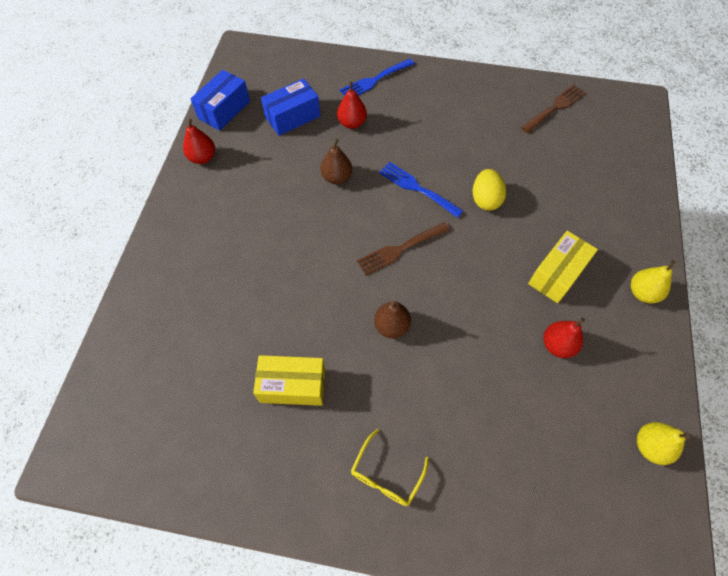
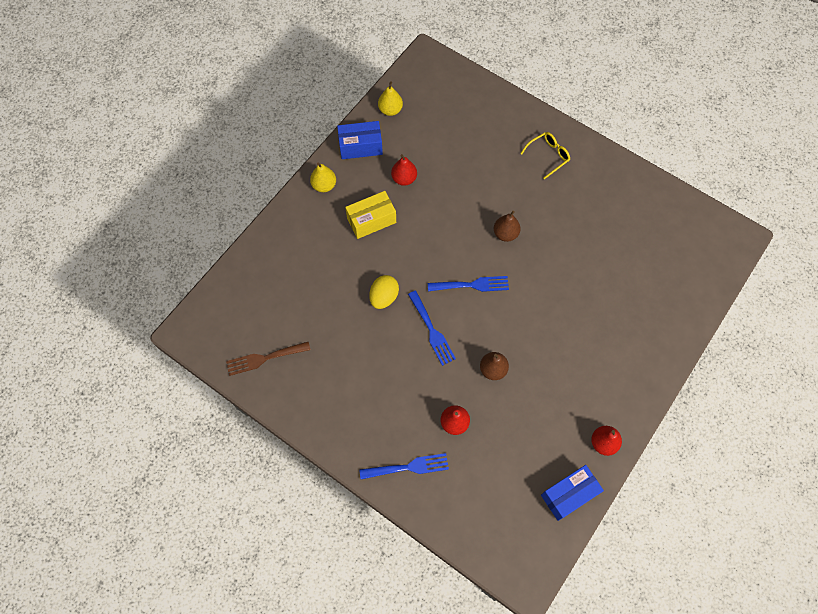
camera: 155 degrees left, 5 degrees up
(292, 117) = (506, 455): blue box -> blue box (360, 146)
(293, 385) = (586, 224): yellow box -> none
(400, 249) = (472, 285): brown fork -> blue fork

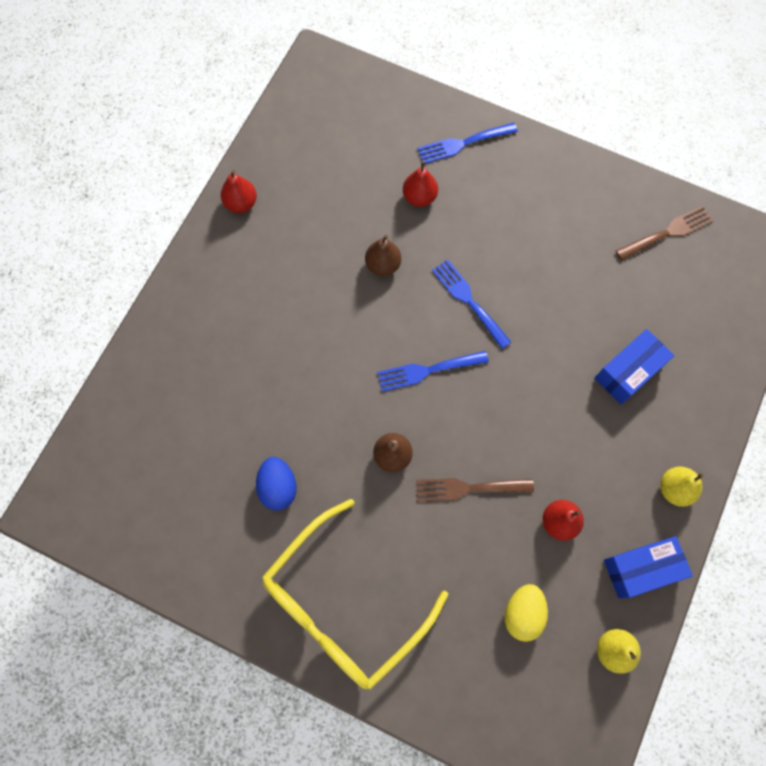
camera: 170 degrees right, 5 degrees up
(371, 220) = (588, 443): yellow box -> none
(384, 297) = (541, 334): yellow egg -> yellow egg (523, 613)
(458, 206) = (468, 488): none -> brown fork
(548, 156) = (343, 605): yellow glasses -> yellow glasses, size x2.31
(569, 494) = (278, 144): blue box -> blue box (628, 372)
(584, 227) = (278, 487): none -> blue egg

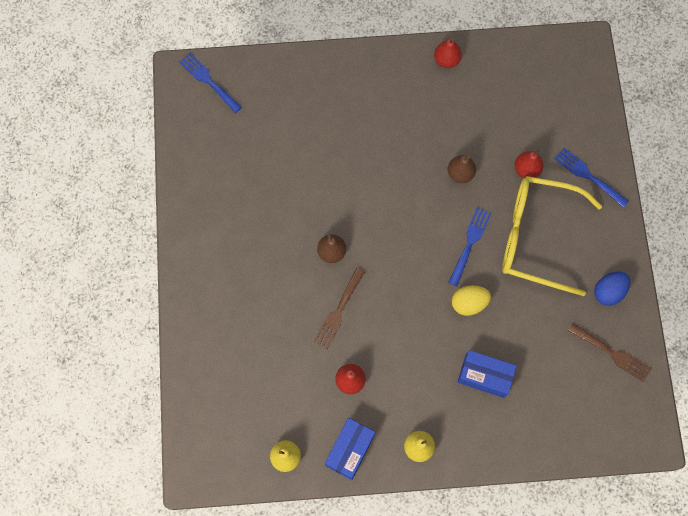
camera: 60 degrees right, 0 degrees up
(278, 487) = (270, 194): blue egg -> blue egg (608, 292)
(343, 605) = (220, 274): yellow glasses -> yellow glasses (536, 237)
(427, 371) = (403, 243): blue fork -> blue fork (208, 81)
(468, 488) = (338, 311): brown fork -> brown fork turned 120 degrees counterclockwise
(523, 613) = (277, 387): yellow egg -> yellow egg (469, 303)
(641, 568) = (350, 450): blue box -> blue box turned 75 degrees clockwise

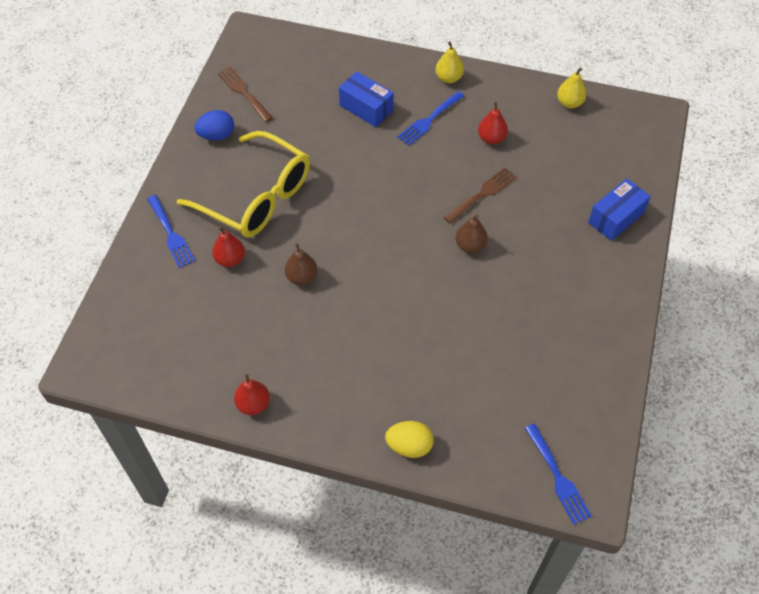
camera: 160 degrees left, 15 degrees down
(350, 450) = (510, 92): blue box -> blue box (616, 218)
(469, 303) = (352, 164): yellow egg -> yellow egg (409, 446)
(470, 243) = (325, 212): blue fork -> blue fork (429, 120)

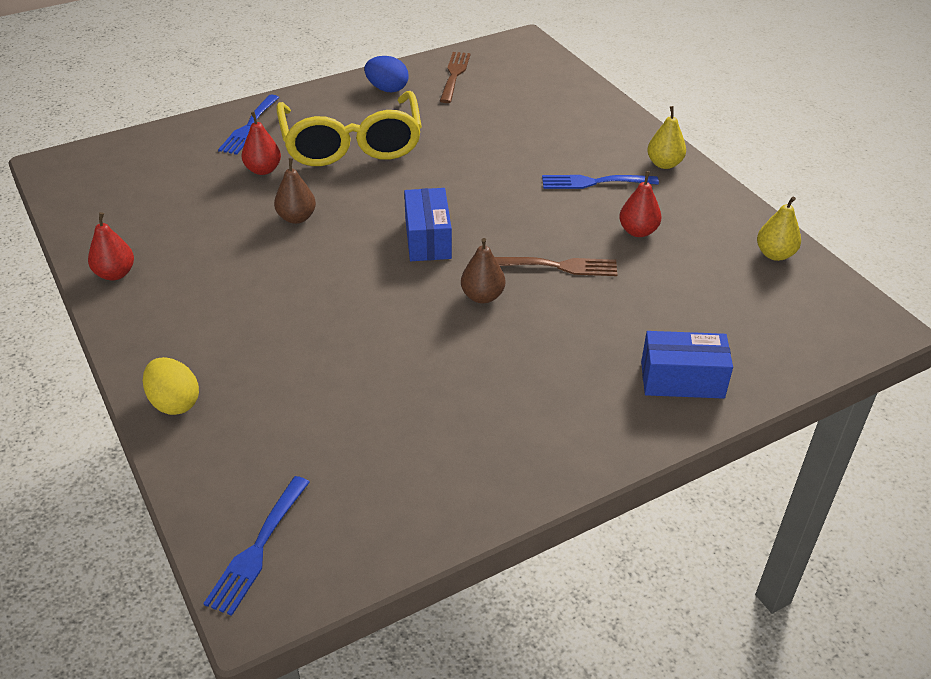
camera: 45 degrees right, 15 degrees down
(366, 108) = (545, 141): blue box -> blue box (428, 239)

